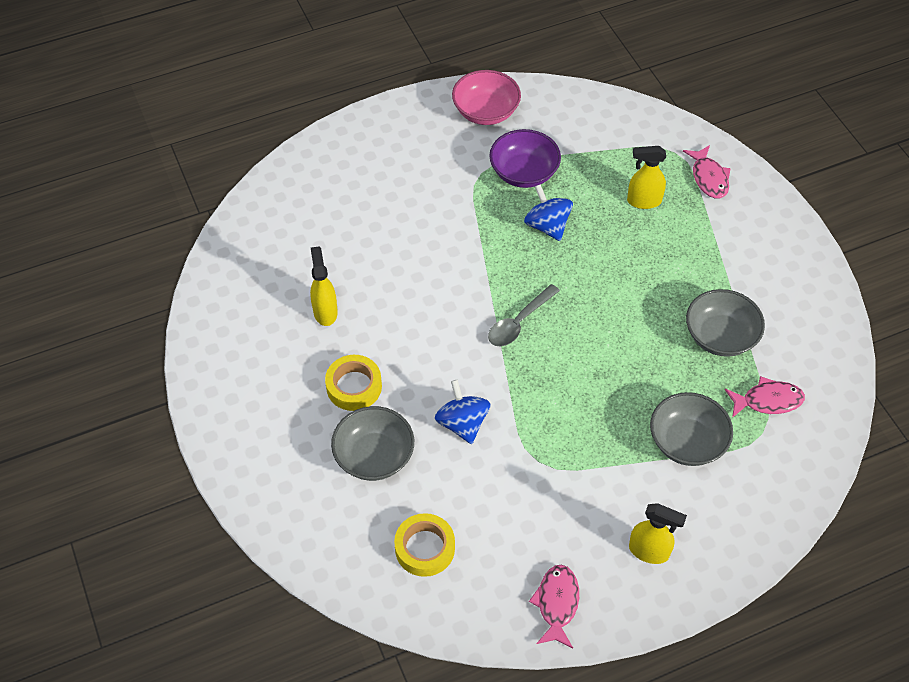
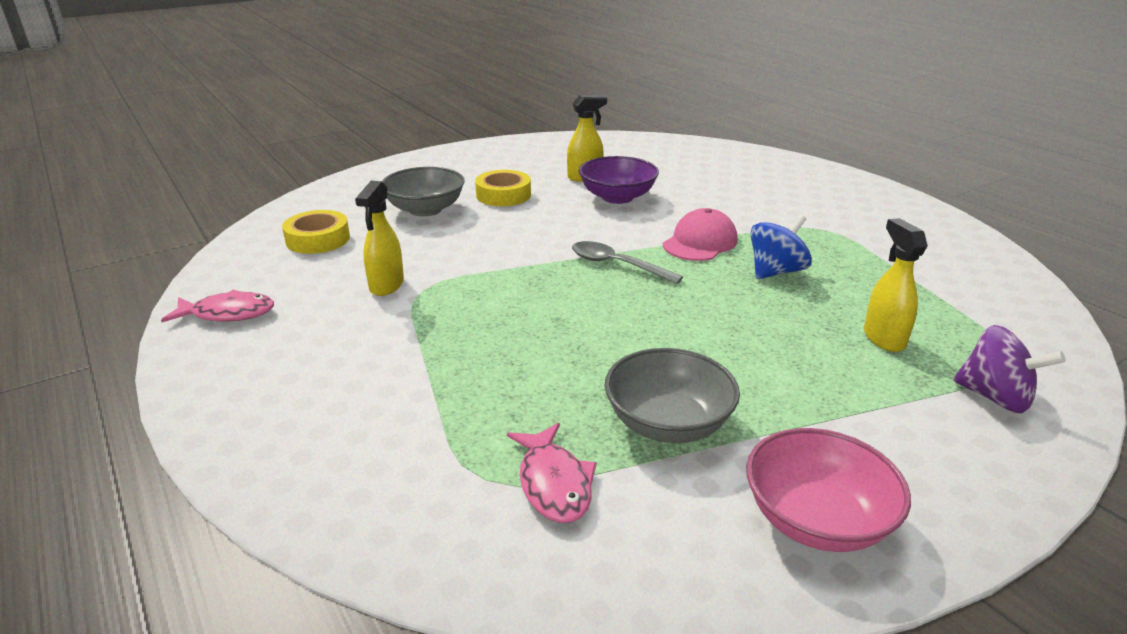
camera: 80 degrees right, 25 degrees down
(462, 423) = (469, 245): blue spinning top -> none
(485, 112) = (918, 224): pink bowl -> pink bowl (816, 519)
(489, 258) = (700, 242): none -> pink cap
(524, 173) = (847, 252): purple bowl -> purple bowl (617, 197)
(649, 551) = (282, 374): yellow spray bottle -> yellow spray bottle (386, 285)
(687, 442) = (460, 398): grey bowl -> none
(708, 178) = (995, 397): pink fish -> purple spinning top

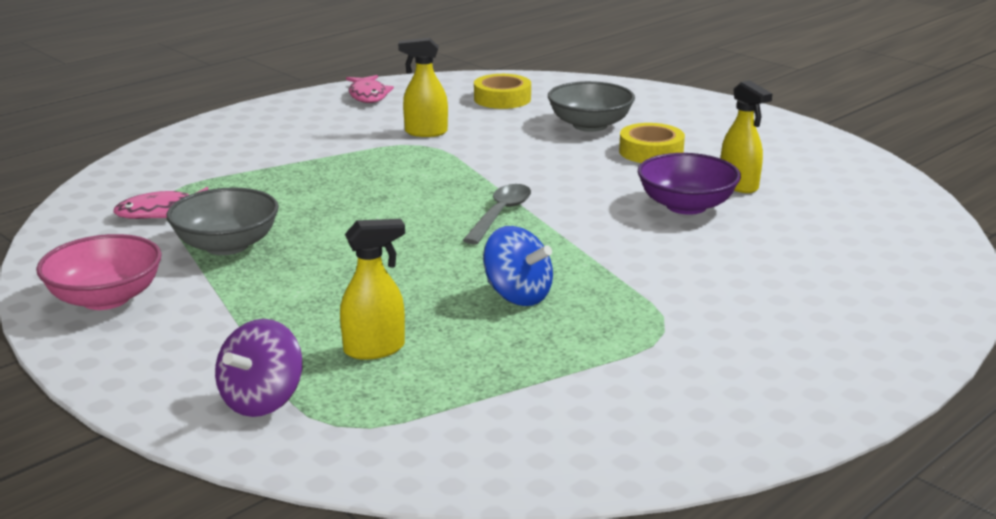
camera: 80 degrees right, 5 degrees down
(700, 242) = (578, 254): pink cap -> none

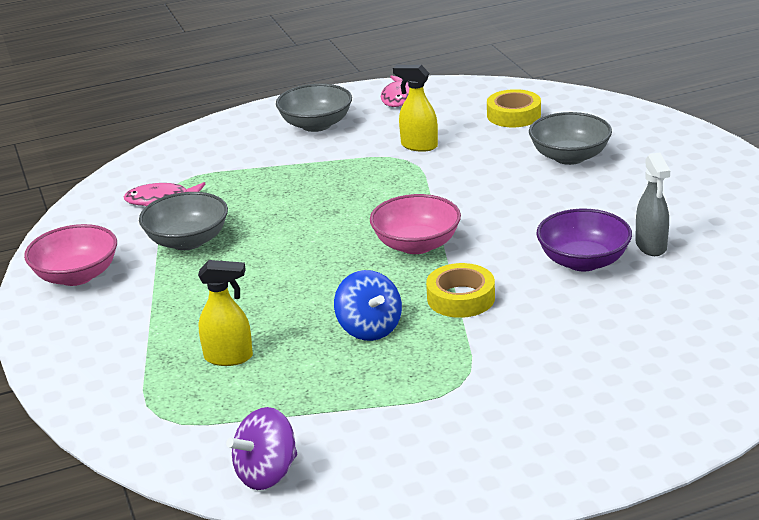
camera: 25 degrees right, 5 degrees up
(262, 400) = (124, 385): purple spinning top -> purple spinning top (267, 473)
(294, 126) = (316, 125): none -> grey bowl
(500, 214) = (416, 244): grey spoon -> pink bowl
(651, 152) = (601, 195): yellow tape -> yellow tape (461, 298)
(739, 185) = (651, 246): yellow spray bottle -> grey spray bottle

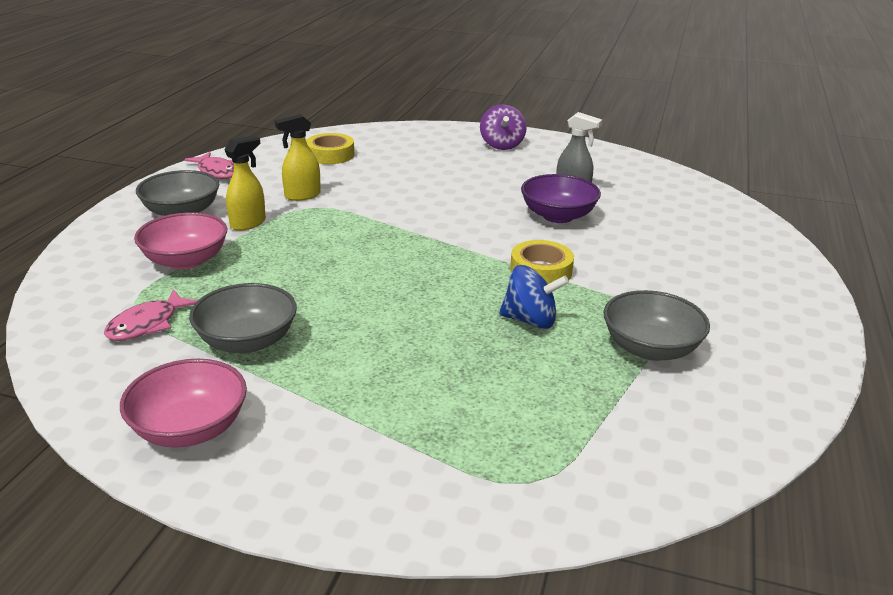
camera: 55 degrees left, 0 degrees up
(229, 357) = (481, 401): yellow spray bottle -> yellow spray bottle (248, 223)
(267, 473) = (690, 457): purple spinning top -> purple spinning top (502, 145)
(416, 244) = (440, 254): pink bowl -> pink bowl (186, 260)
(569, 157) = (420, 165): grey bowl -> grey bowl (650, 348)

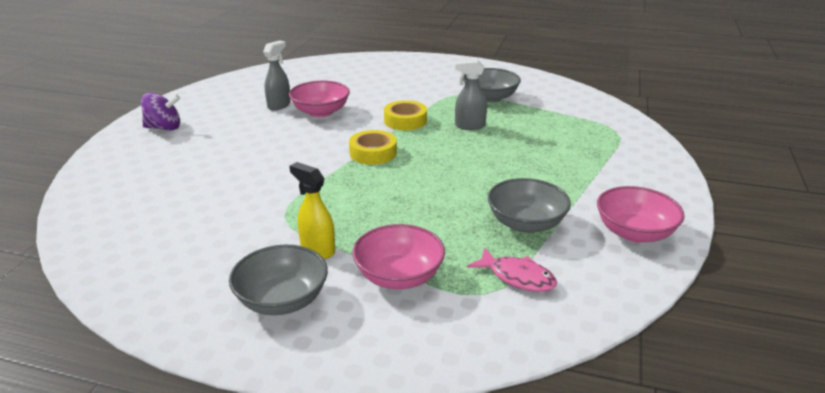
camera: 90 degrees left, 0 degrees up
(216, 172) = (161, 293): pink fish -> none
(302, 195) = (254, 224): yellow spray bottle -> none
(330, 155) = (143, 216): yellow tape -> yellow tape (373, 153)
(530, 320) = (469, 126): blue spinning top -> grey spray bottle
(558, 216) = (321, 112): purple bowl -> pink bowl

